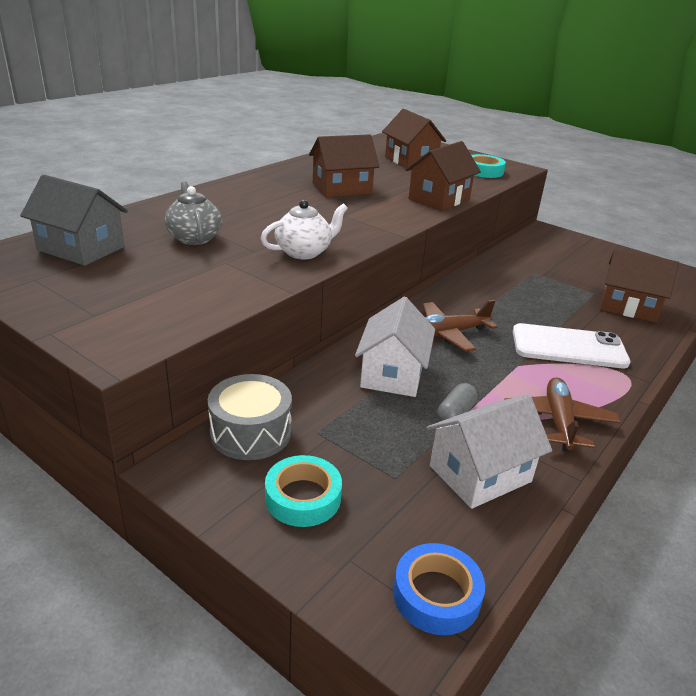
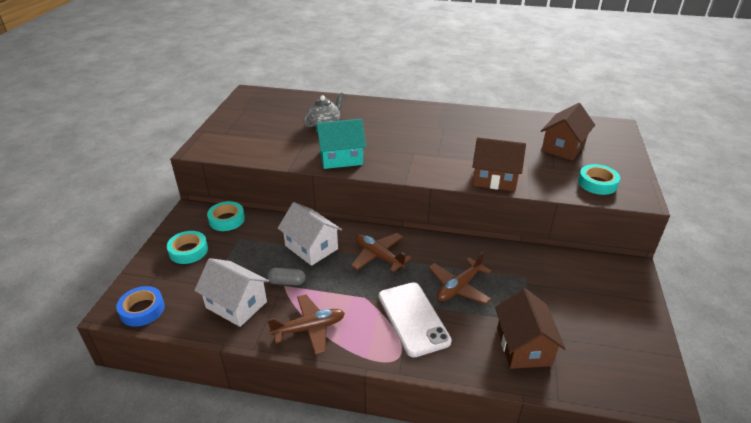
camera: 65 degrees right, 5 degrees up
(81, 248) = (283, 105): grey house -> none
(251, 432) = (227, 220): grey drum -> turquoise tape
(304, 252) = (341, 158): white teapot -> turquoise house
(342, 189) = (459, 139): brown house -> none
(392, 374) = (311, 247): white house -> white house turned 60 degrees clockwise
(531, 307) = (459, 287): none -> brown plane

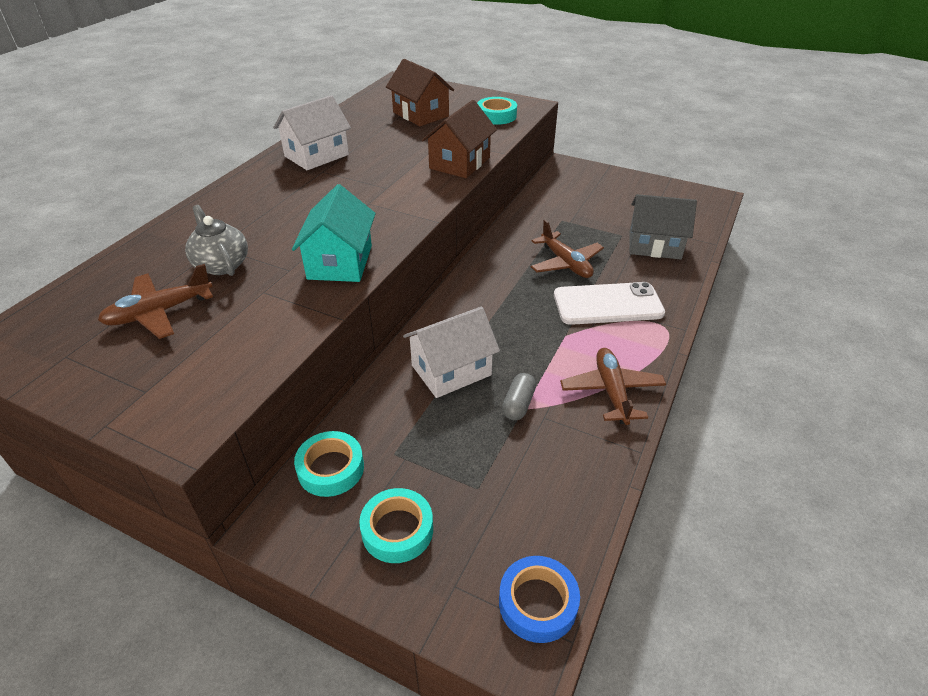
camera: 75 degrees left, 5 degrees up
(236, 305) = (552, 466): white house -> white house (316, 155)
(378, 256) = (494, 311): brown plane -> brown plane (159, 312)
(523, 346) = (654, 245): brown house -> grey house

